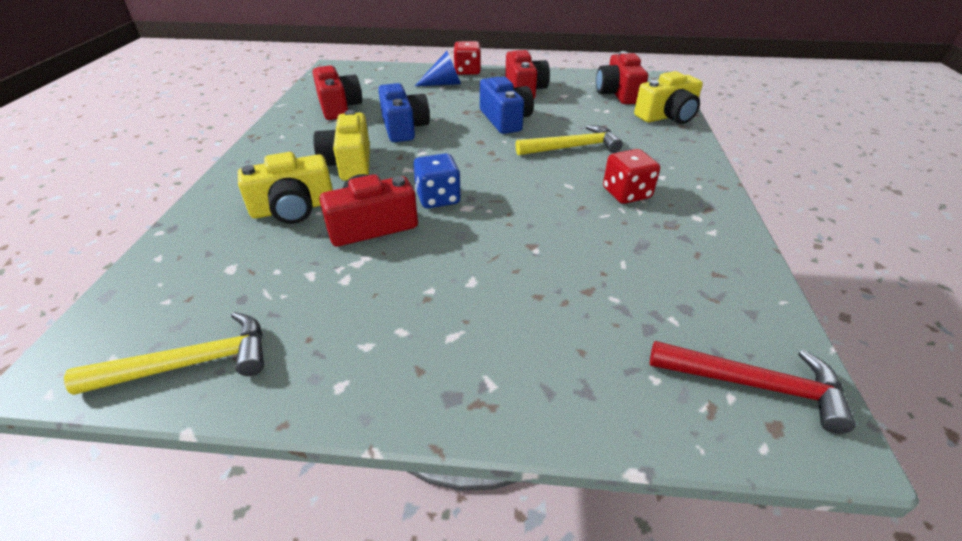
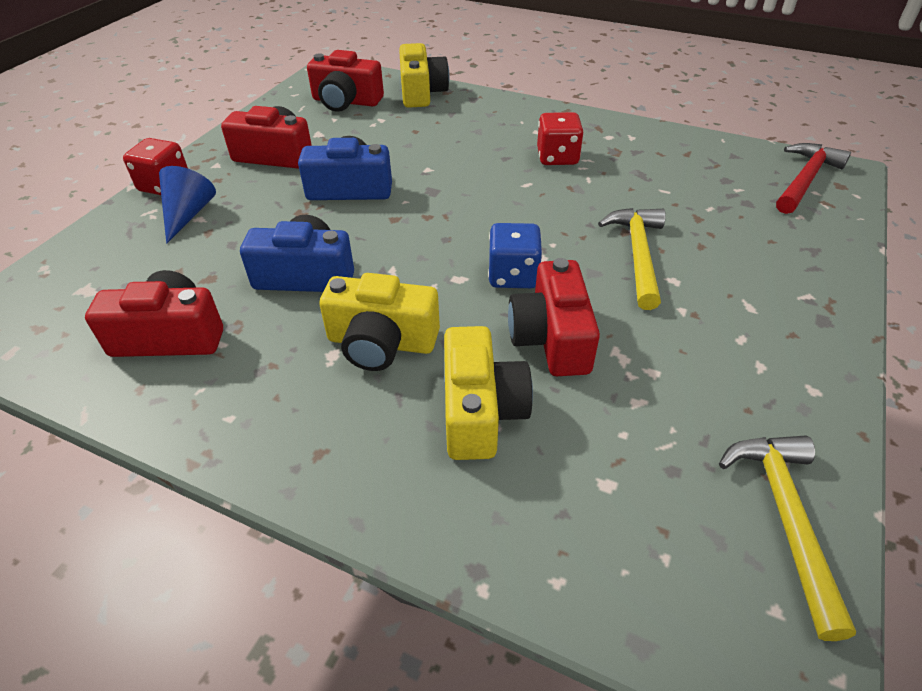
camera: 70 degrees left, 5 degrees up
(572, 147) = (451, 161): yellow hammer -> yellow hammer (637, 255)

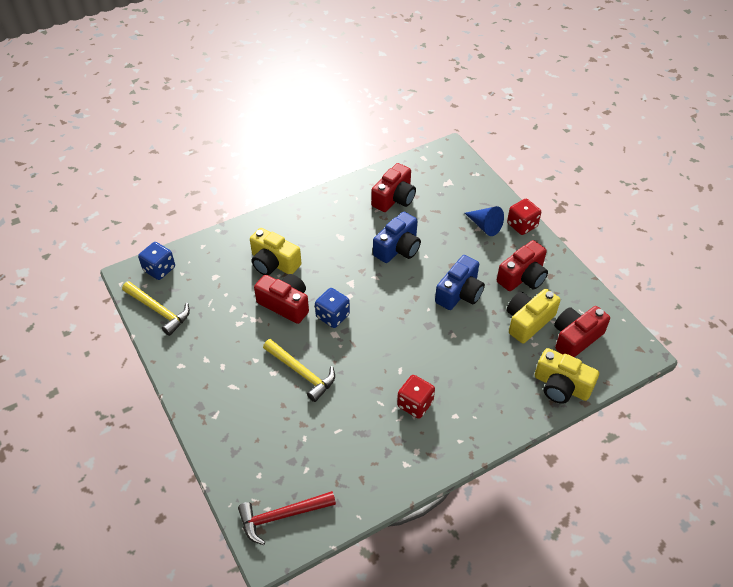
camera: 125 degrees right, 5 degrees up
(381, 342) = (333, 253): yellow camera -> yellow camera (528, 321)
(709, 621) = (159, 269): none -> blue dice
(804, 179) = (282, 516): red hammer -> red hammer turned 90 degrees clockwise

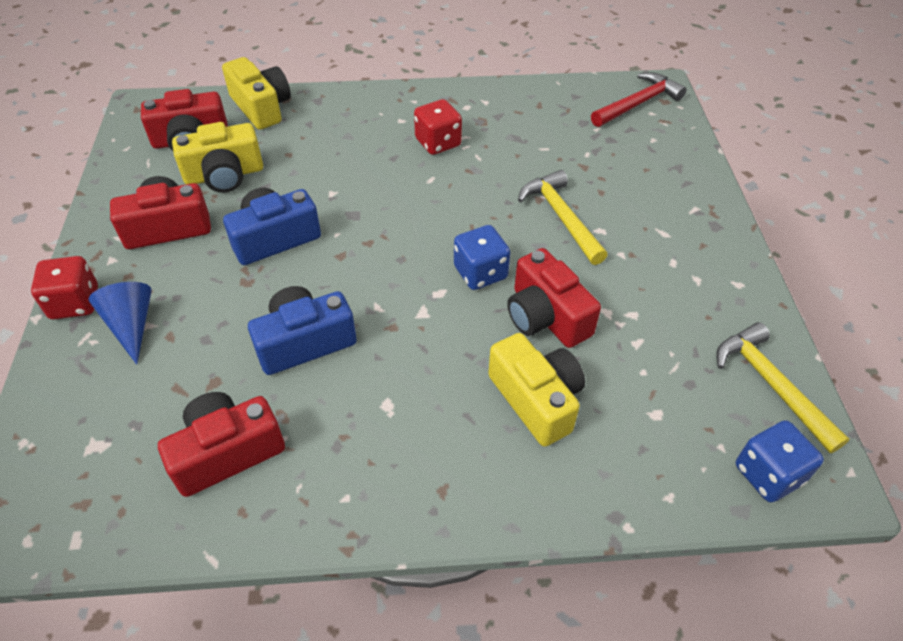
camera: 155 degrees left, 0 degrees up
(282, 516) = (638, 103): red hammer -> red hammer turned 45 degrees counterclockwise

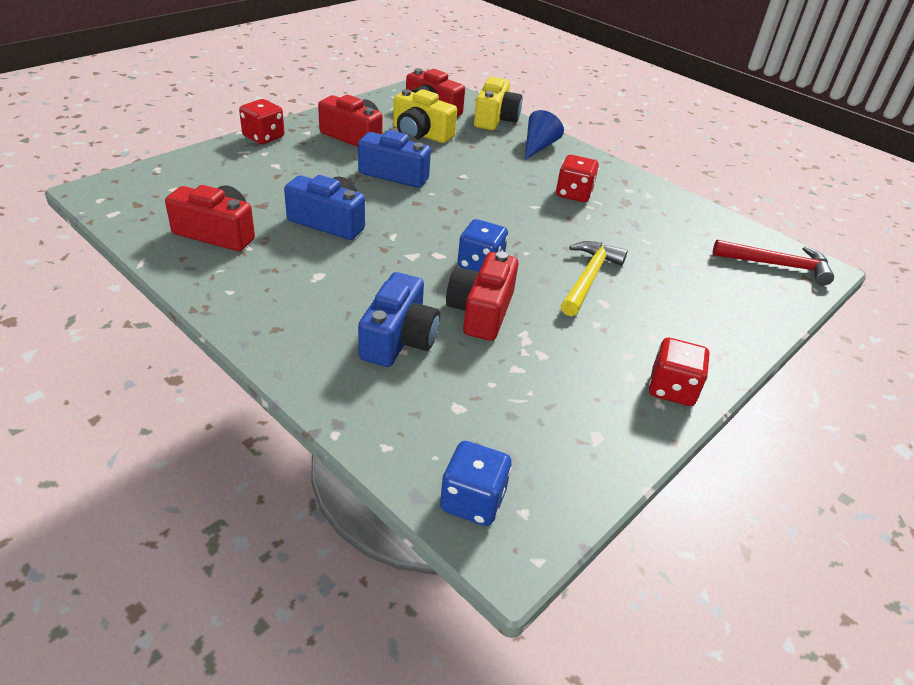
camera: 45 degrees right, 10 degrees down
(131, 325) = (270, 160): blue cone -> blue cone (538, 146)
(536, 399) = (399, 339): yellow camera -> blue camera
(728, 265) = (672, 389): none -> red dice
(771, 385) = (572, 467): yellow hammer -> none

